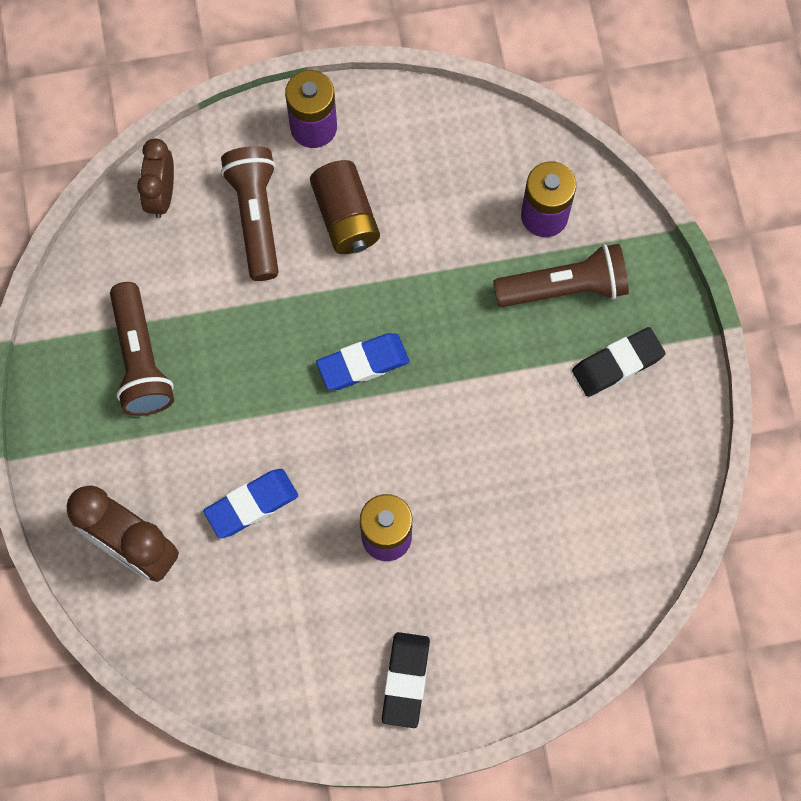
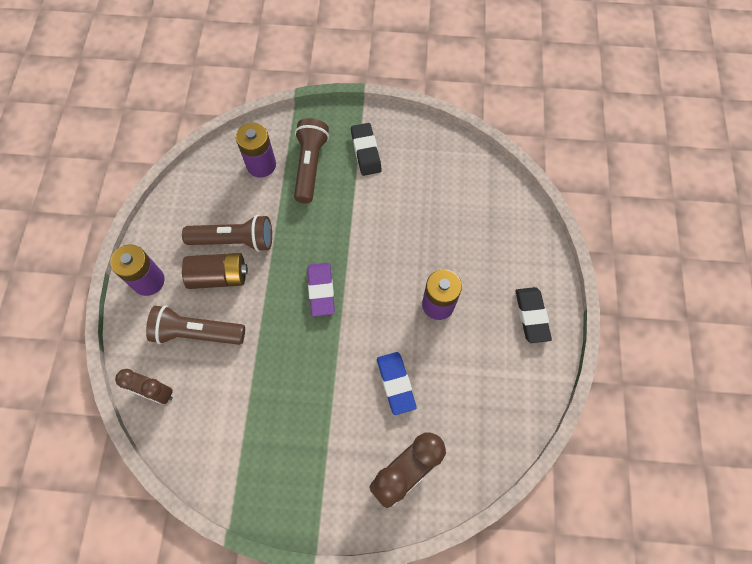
camera: 75 degrees left, 5 degrees down
(141, 360) = (271, 435): brown flashlight -> brown flashlight (234, 240)
(363, 364) = (321, 290): blue eraser -> purple eraser
(405, 680) = (531, 316): black eraser -> black eraser turned 60 degrees clockwise

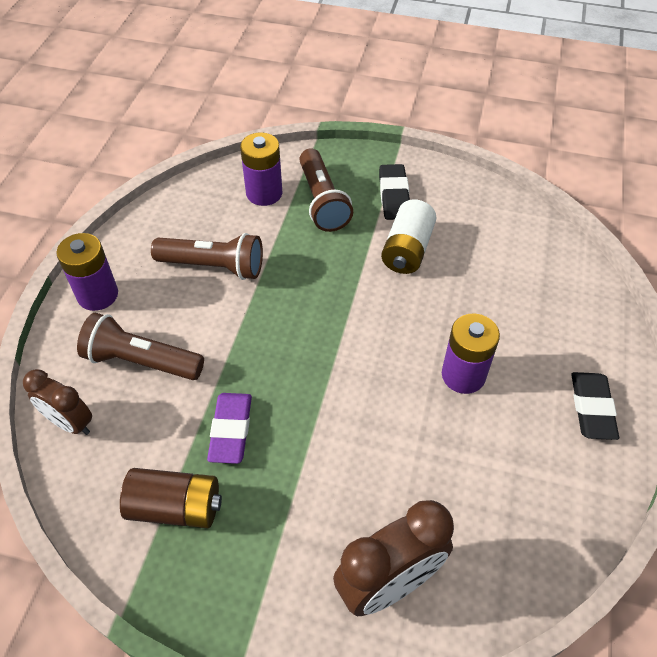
camera: 10 degrees right, 15 degrees down
(219, 276) = (185, 302): brown battery -> brown battery (175, 507)
(310, 166) = (322, 201): brown flashlight -> brown flashlight turned 150 degrees clockwise
(321, 290) = (311, 336): purple eraser -> purple eraser (231, 430)
(383, 201) = (407, 250): none -> white battery
(396, 383) = (392, 463): blue eraser -> none

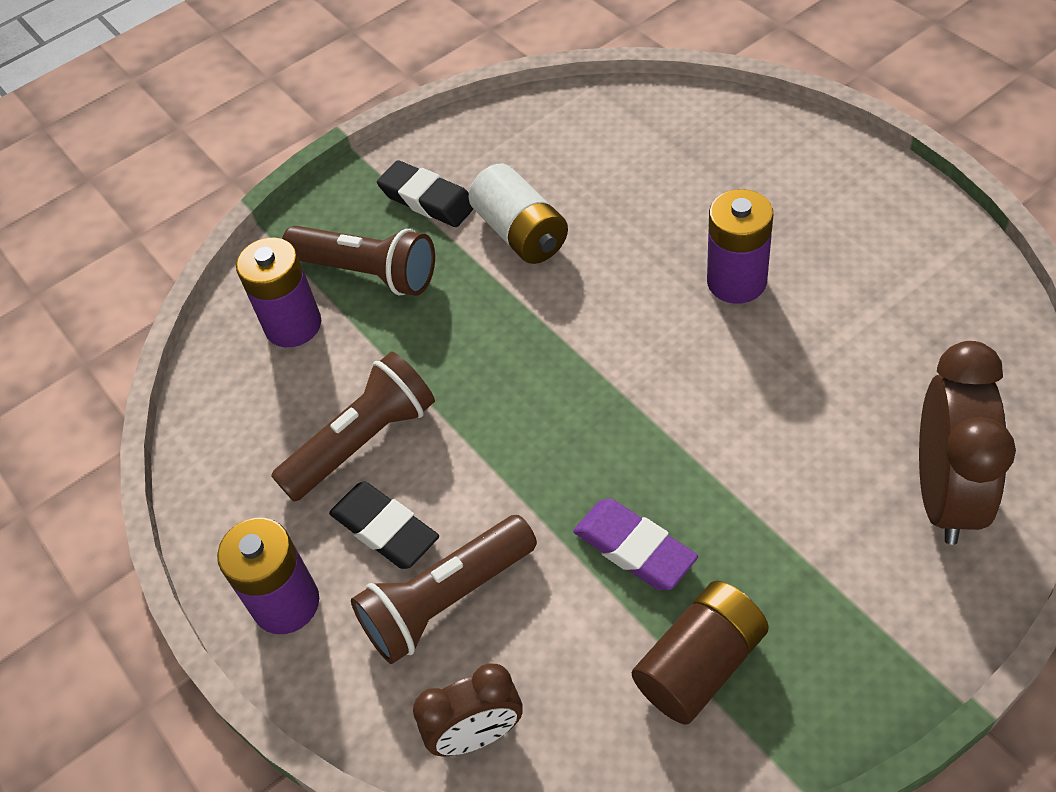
camera: 45 degrees left, 0 degrees up
(592, 408) = (860, 200): black eraser -> black eraser (385, 529)

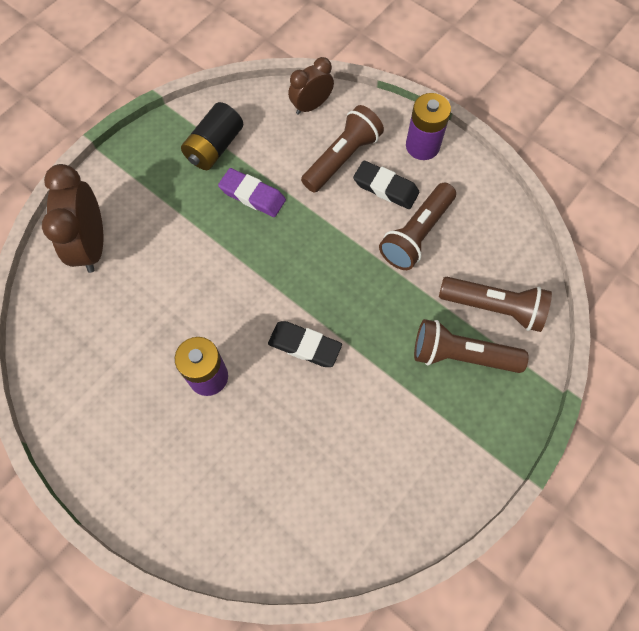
camera: 160 degrees right, 15 degrees up
(293, 325) = (494, 307): purple battery -> brown flashlight
(428, 199) = (442, 428): black eraser -> black eraser (304, 346)
(521, 233) = (363, 403): white battery -> none
(700, 664) = (215, 147): brown battery -> black battery

